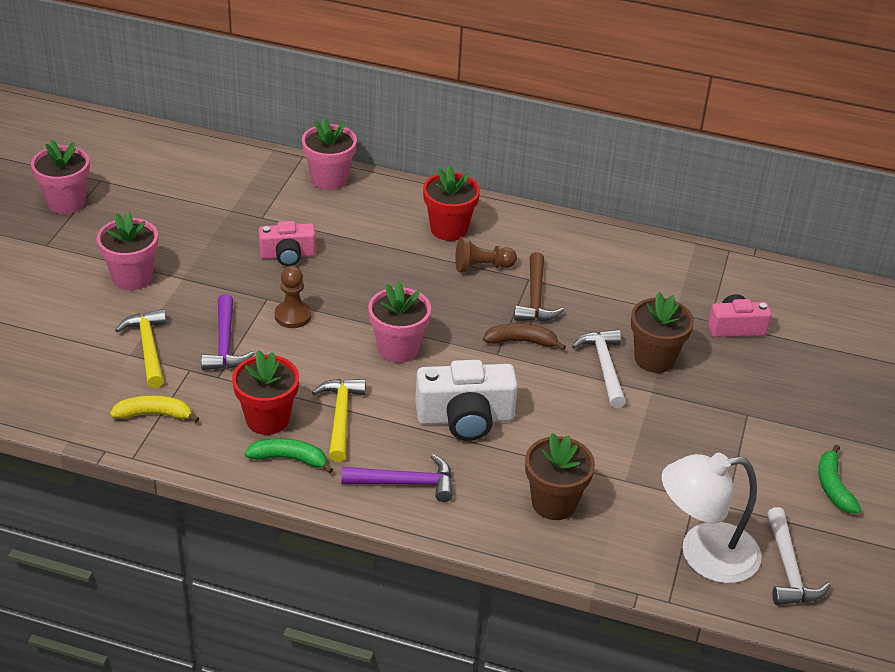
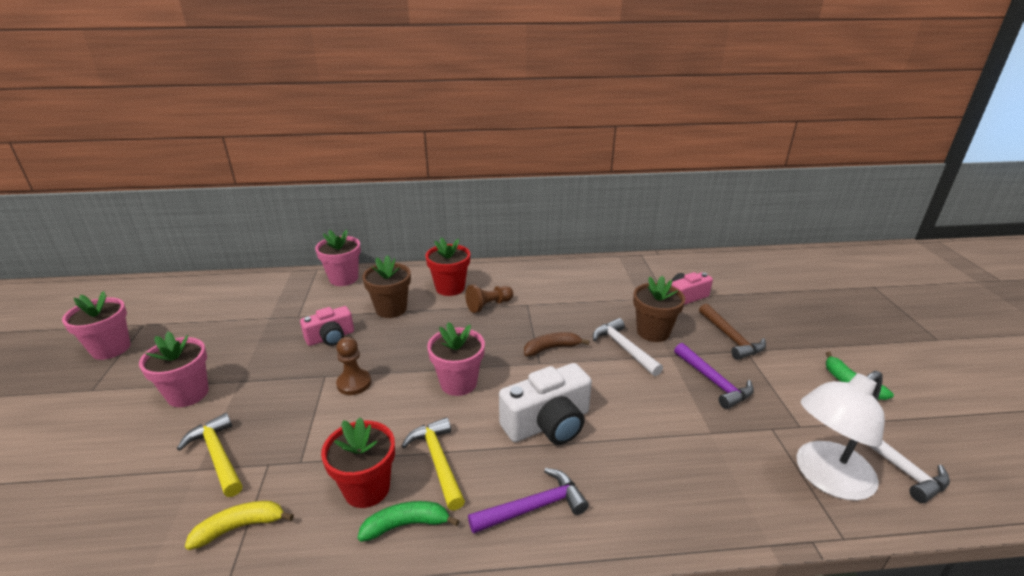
camera: 20 degrees left, 10 degrees down
(225, 343) = (297, 427): purple hammer -> purple hammer (713, 382)
(535, 298) = (540, 315): brown hammer -> brown hammer (730, 338)
(554, 503) = (673, 476): brown flower pot -> brown flower pot (391, 309)

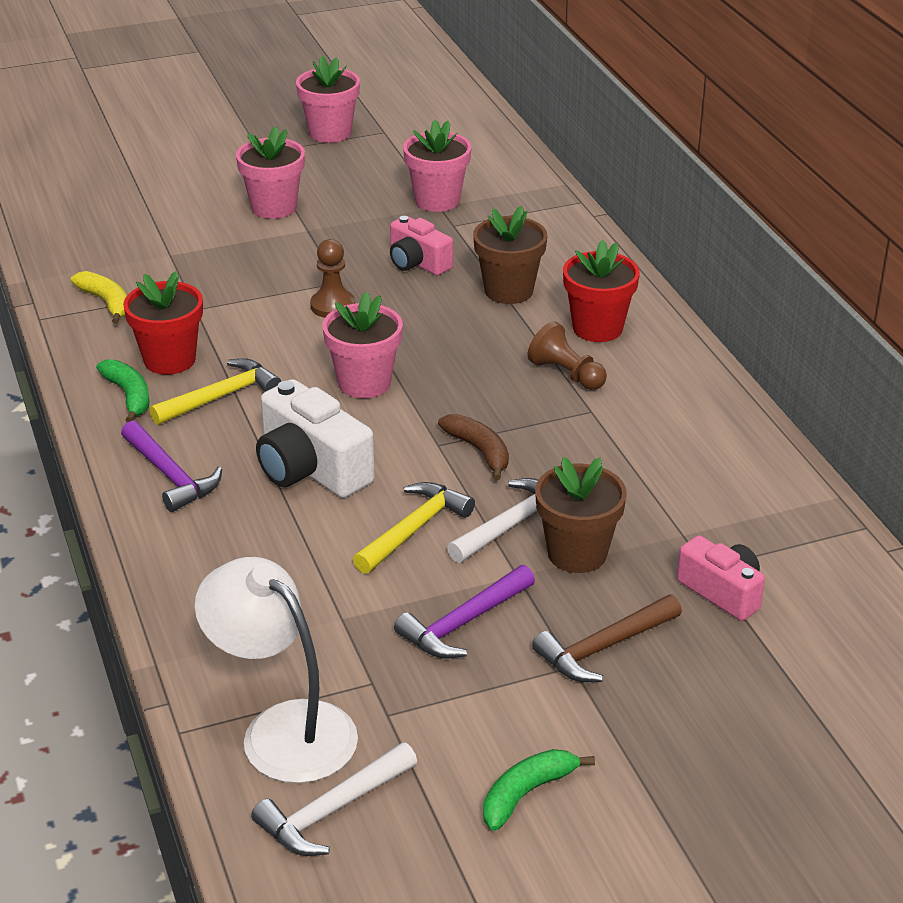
camera: 75 degrees right, 5 degrees up
(218, 456) = (190, 259): yellow hammer -> yellow hammer (414, 529)
(343, 278) = (568, 231): pink flower pot -> pink flower pot (437, 200)

